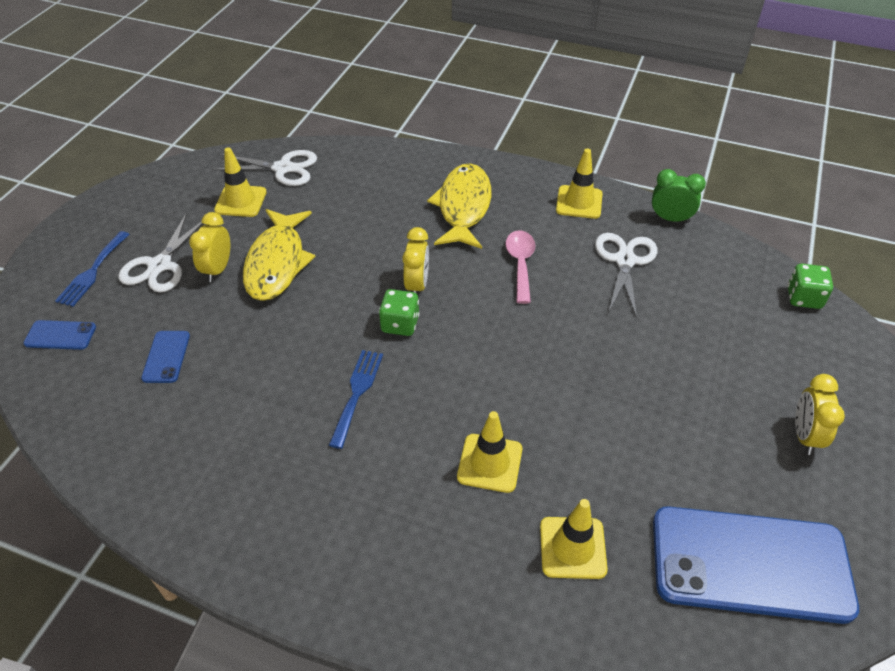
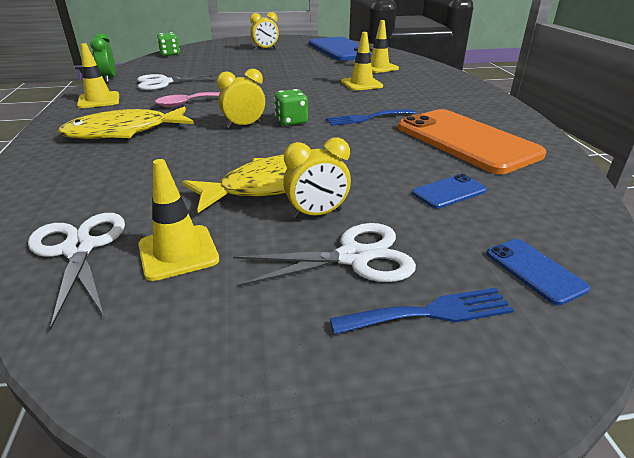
camera: 120 degrees left, 15 degrees down
(226, 442) = (466, 141): none -> orange phone

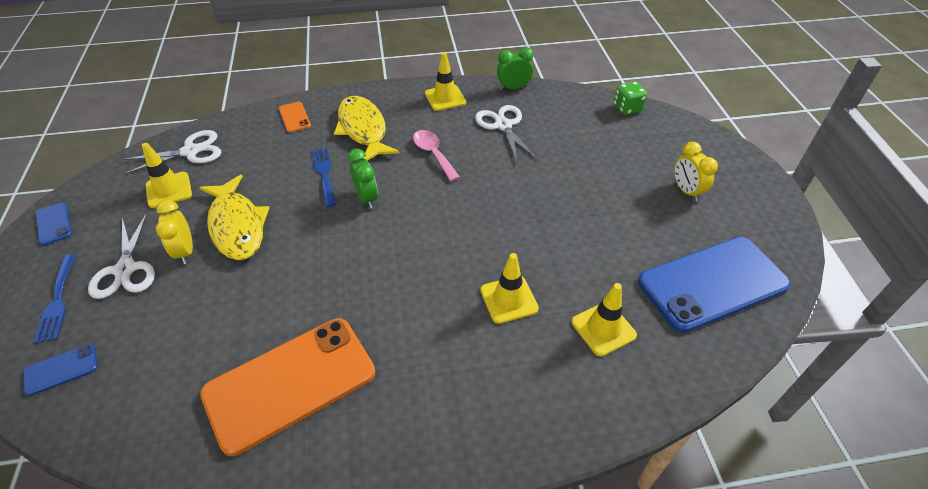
camera: 90 degrees right, 15 degrees up
(58, 172) = (294, 117): none -> orange phone
(244, 125) = (366, 198): yellow clock -> green clock
(291, 121) = (373, 231): green dice -> none
(367, 118) = (375, 295): blue fork -> blue fork (324, 173)
(449, 192) = (185, 341): blue phone -> blue phone (54, 224)

